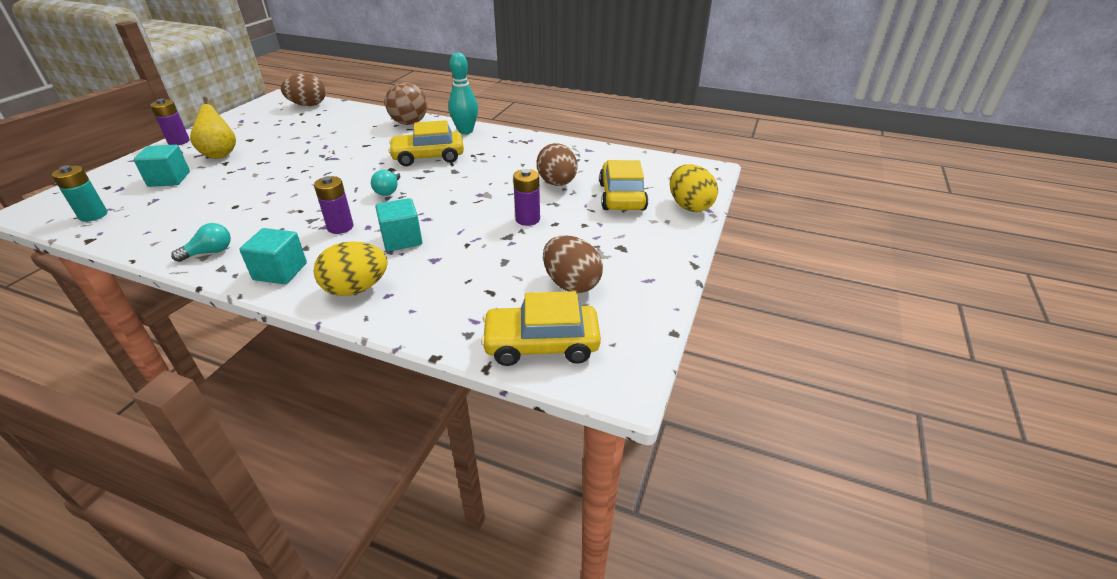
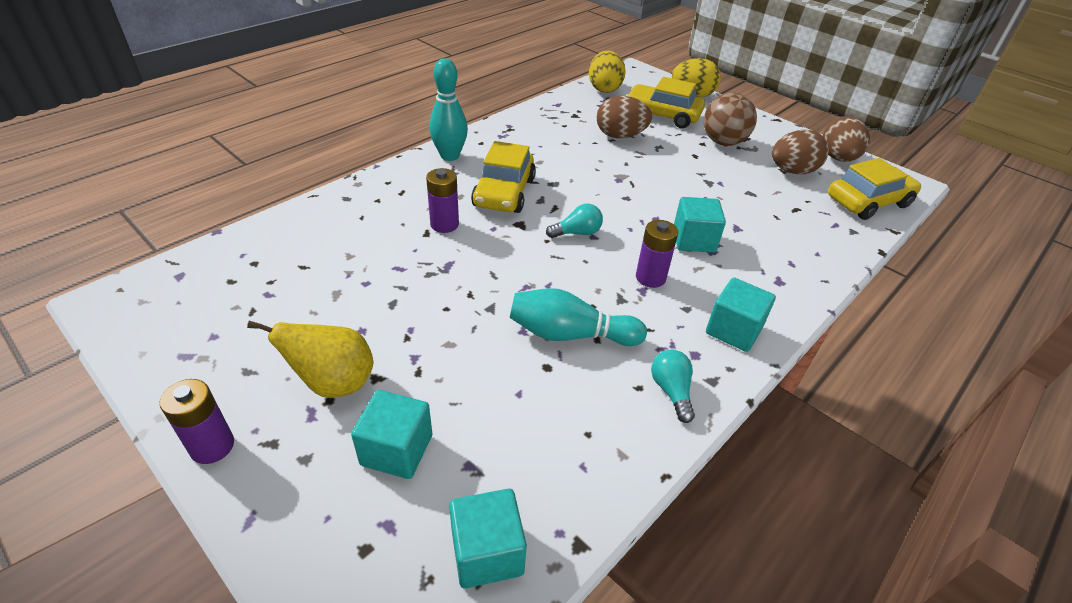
camera: 70 degrees left, 5 degrees up
(93, 215) = (487, 552): turquoise battery -> turquoise cube
(267, 208) = (570, 334): none -> turquoise bowling pin
(308, 105) = (199, 269): brown egg -> brown egg (838, 158)
(356, 289) = (778, 280): yellow egg -> yellow egg (604, 88)
(388, 190) = (577, 233): turquoise light bulb -> turquoise light bulb turned 45 degrees counterclockwise
(409, 123) = (383, 188): brown ball -> brown ball (723, 142)
(527, 219) = (682, 166): purple battery -> purple battery (444, 224)
(541, 344) = (868, 202): yellow car -> yellow car turned 135 degrees counterclockwise

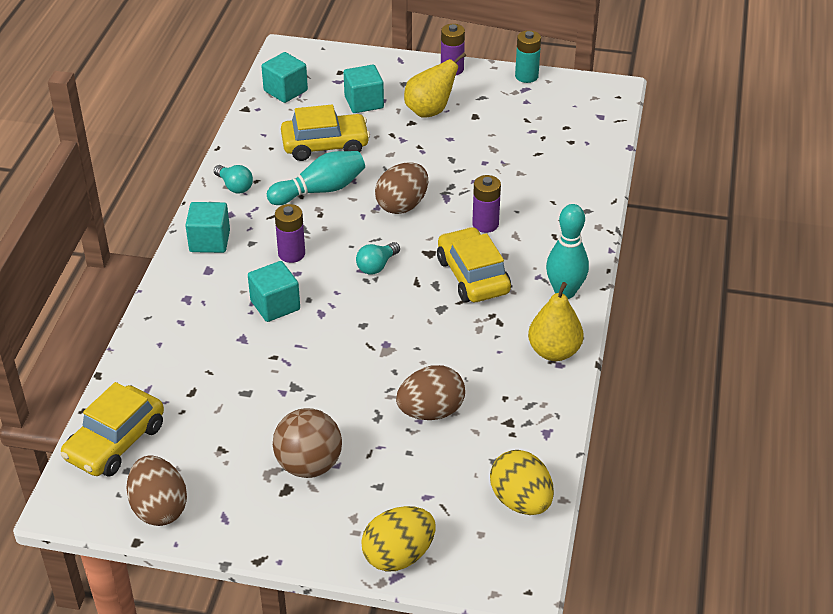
camera: 150 degrees right, 0 degrees up
(151, 374) = (526, 76): none -> turquoise battery
(504, 131) = (554, 351): none -> yellow pear
(662, 115) = (409, 481): yellow car -> yellow car (325, 145)
(792, 171) = (210, 452): brown egg -> brown egg (402, 205)

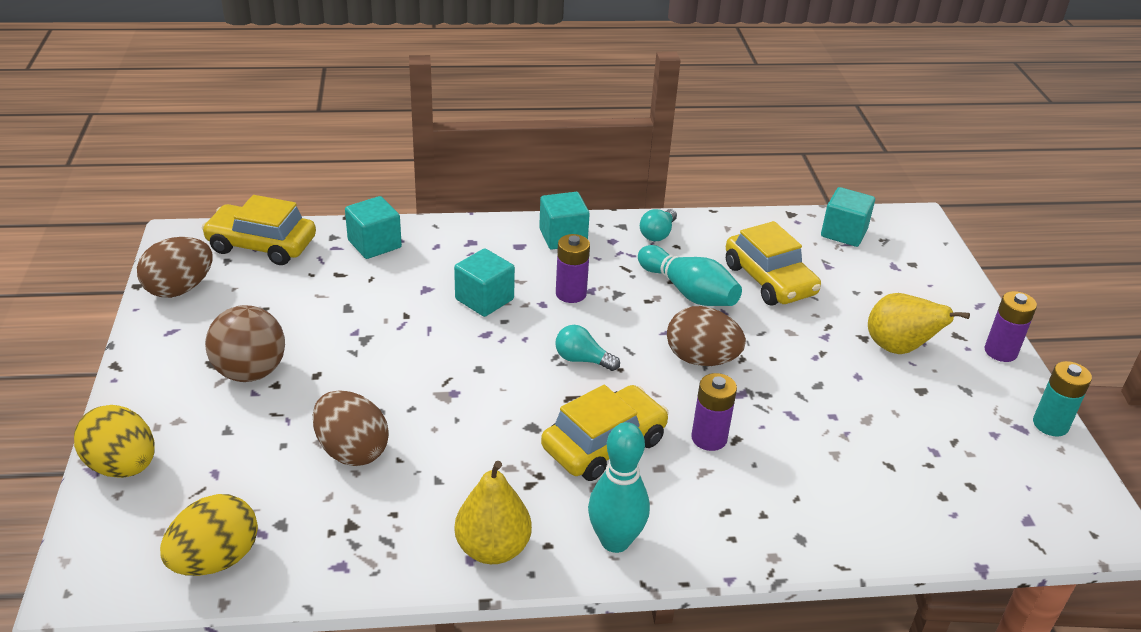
camera: 70 degrees right, 5 degrees down
(364, 102) = (871, 292): turquoise cube -> turquoise cube (374, 244)

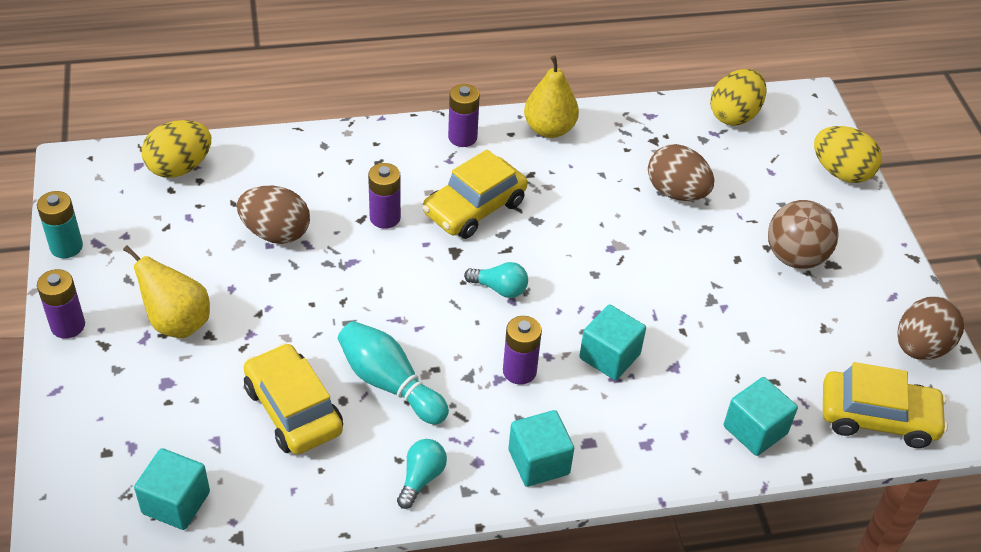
camera: 175 degrees right, 10 degrees up
(615, 541) = (462, 137): turquoise bowling pin -> purple battery
(701, 359) = (384, 296): brown egg -> brown egg (276, 233)
(974, 514) = (180, 167): none -> yellow egg

